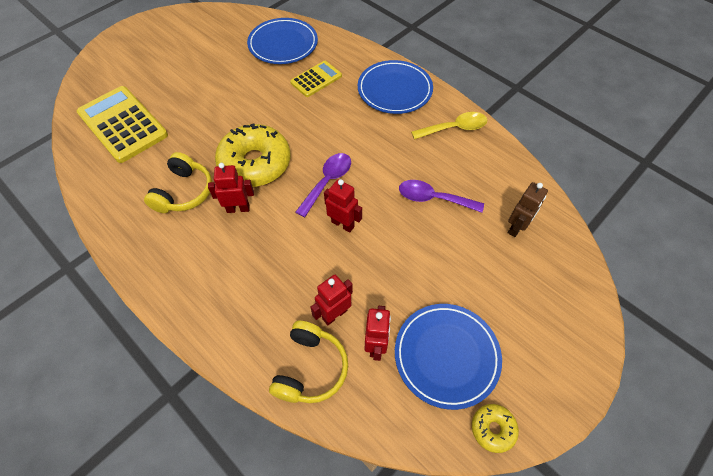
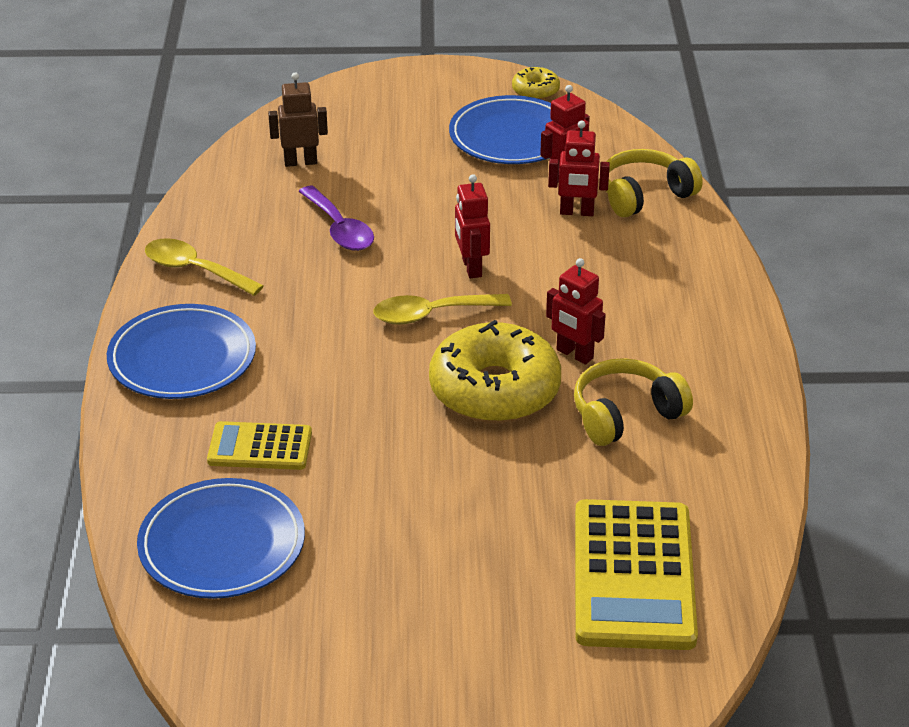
camera: 135 degrees left, 20 degrees down
(327, 182) = (432, 314): purple spoon -> yellow spoon

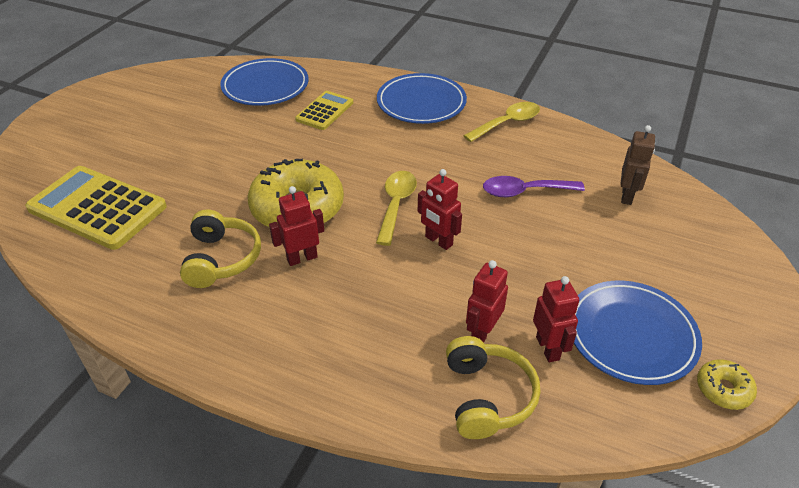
camera: 115 degrees right, 5 degrees up
(471, 268) = (438, 241): red robot -> red robot turned 150 degrees counterclockwise

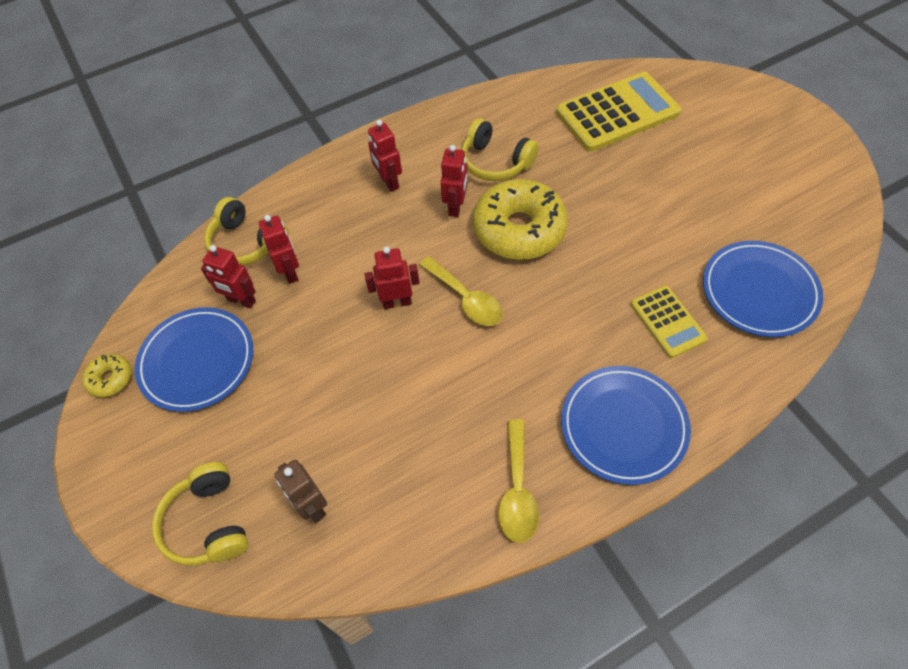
camera: 130 degrees right, 15 degrees up
(307, 325) = (389, 182): none -> red robot
(525, 191) = (397, 415): purple spoon -> none
(704, 237) = (208, 522): none -> yellow headphones

